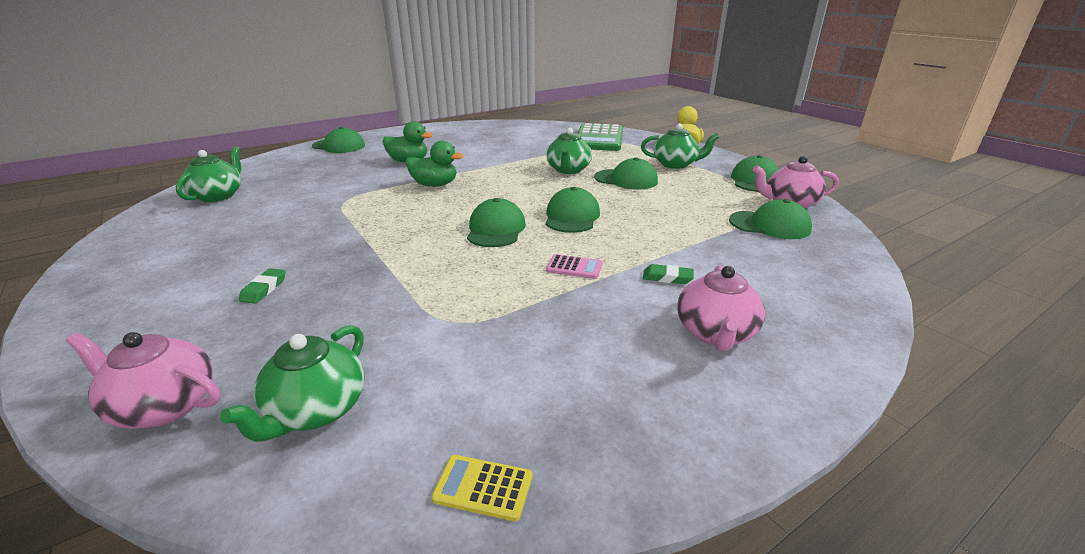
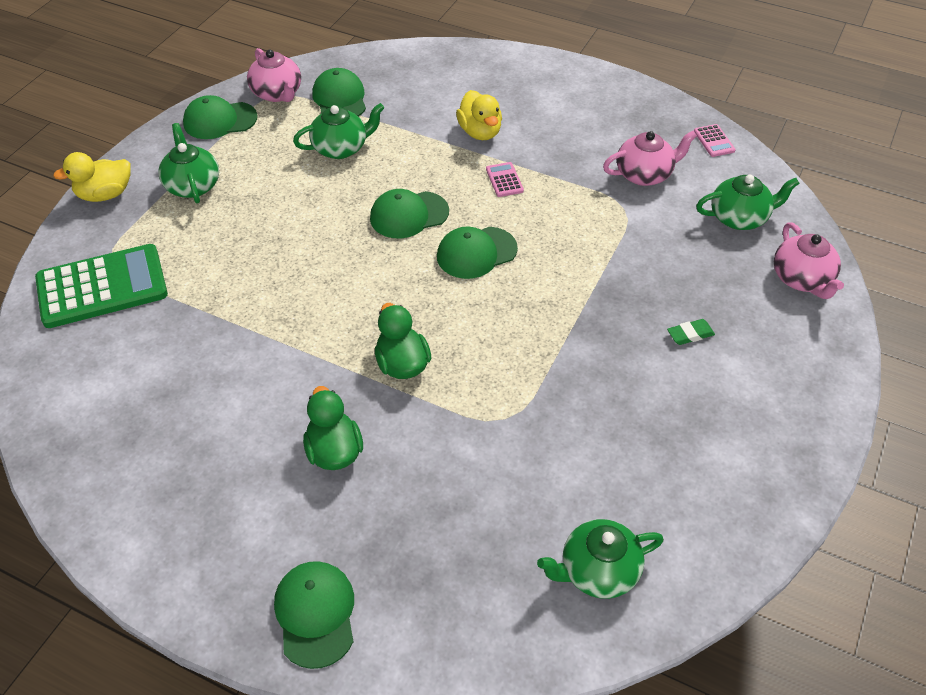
camera: 120 degrees left, 20 degrees up
(483, 487) = (714, 141): yellow calculator -> pink calculator
(568, 170) = (269, 267): green teapot -> green teapot (341, 148)
(626, 179) = (275, 210): green cap -> none
(667, 278) = (480, 132): green eraser -> yellow duck
(715, 333) = (532, 100): pink teapot -> pink teapot (644, 174)

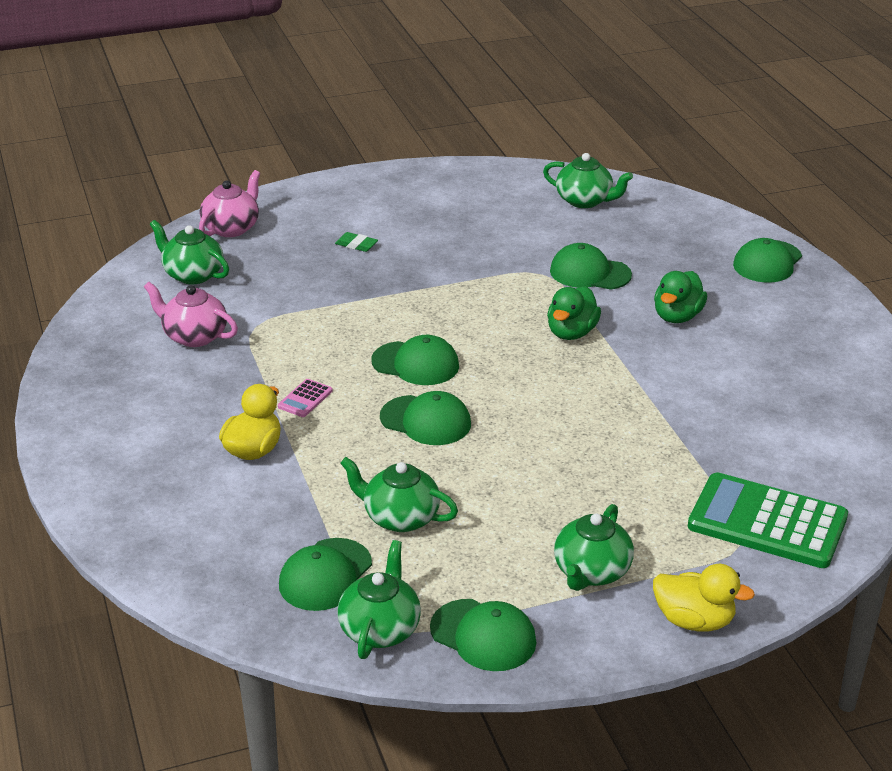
camera: 135 degrees left, 15 degrees down
(277, 93) = (380, 629): pink teapot -> green teapot
(467, 452) = (590, 273): none -> green cap
(714, 141) = (95, 325): pink calculator -> none

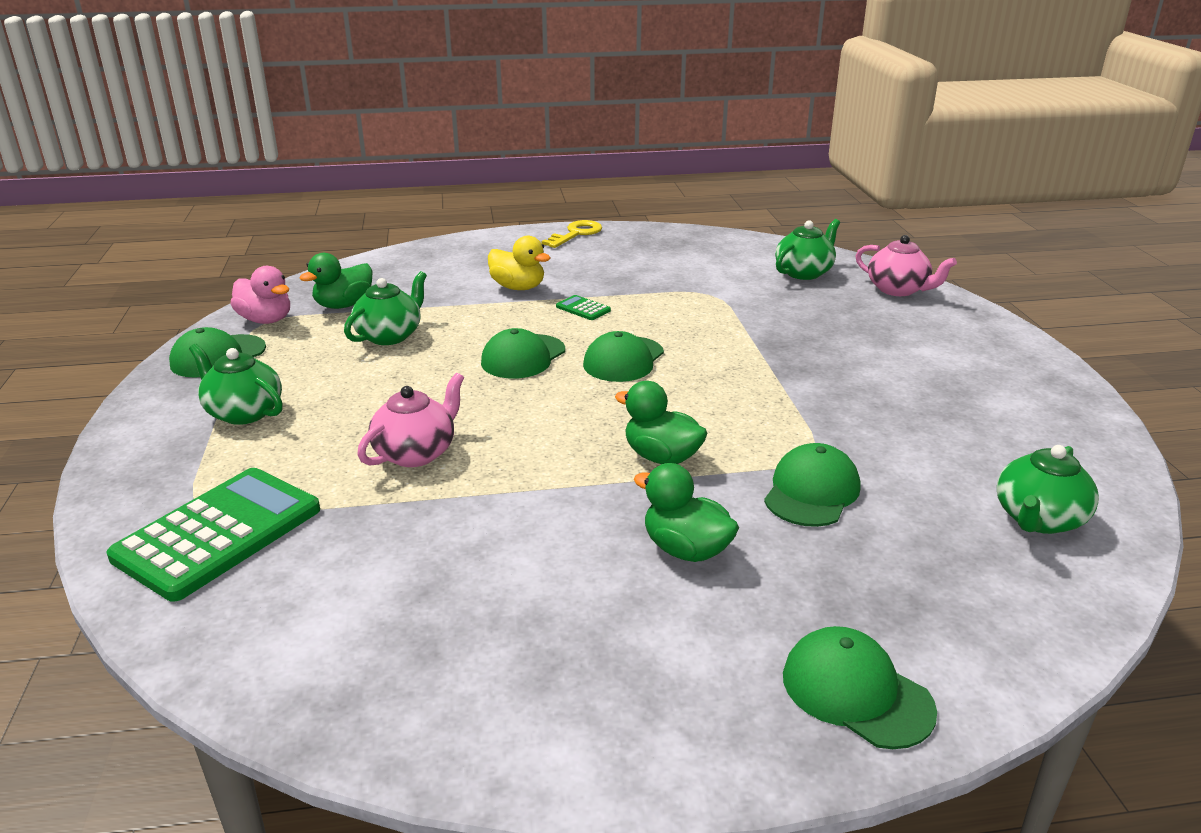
camera: 100 degrees right, 5 degrees down
(72, 430) = (576, 234): none -> yellow key
(194, 336) = (697, 271): pink teapot -> pink teapot (416, 453)
(305, 399) = (583, 308): pink calculator -> green calculator
(325, 575) = (344, 305): green cap -> green duck
(356, 245) = (871, 346): green eraser -> none
(380, 629) = (266, 320): green teapot -> pink duck
(694, 620) = (128, 456): yellow duck -> none

